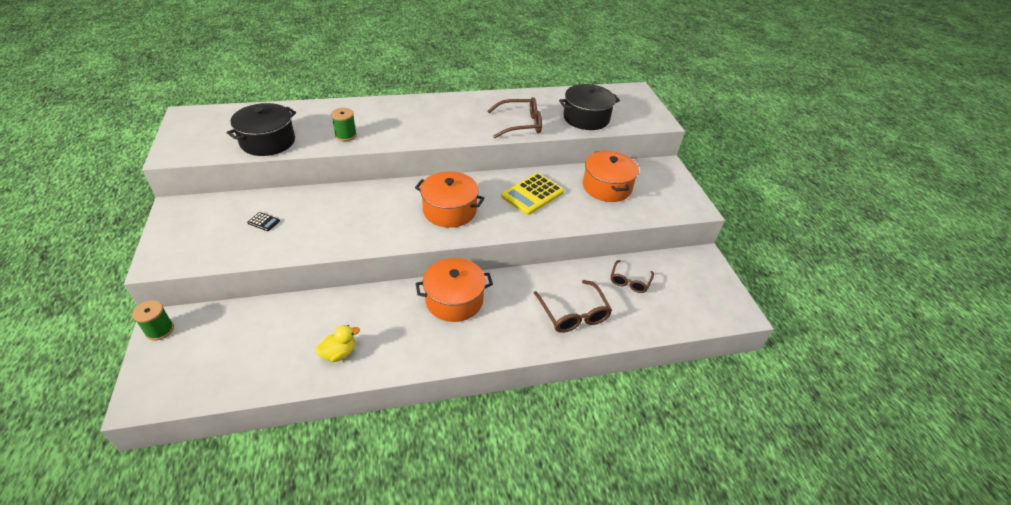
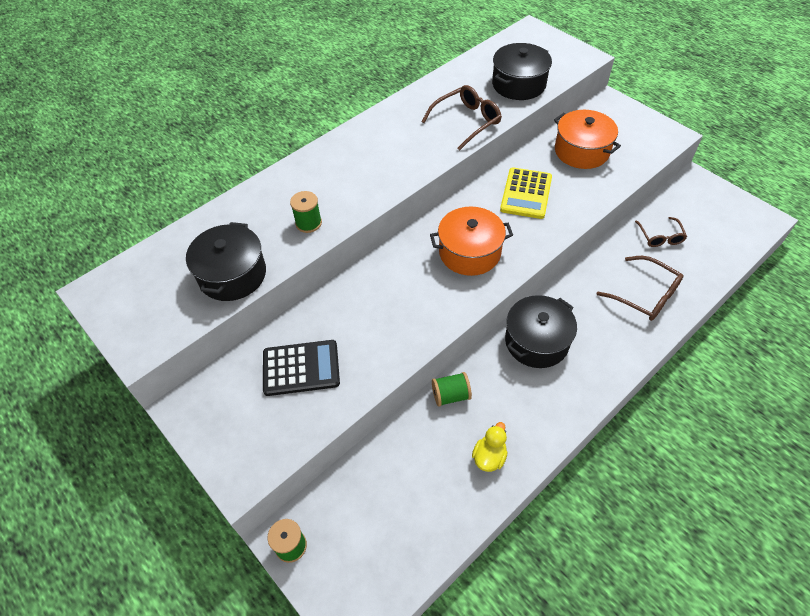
camera: 25 degrees left, 10 degrees up
(264, 222) = (301, 368): black calculator -> black calculator, size x2.31
(356, 300) = (450, 395): none -> green spool
(454, 300) = (536, 341): orange pot -> black pot

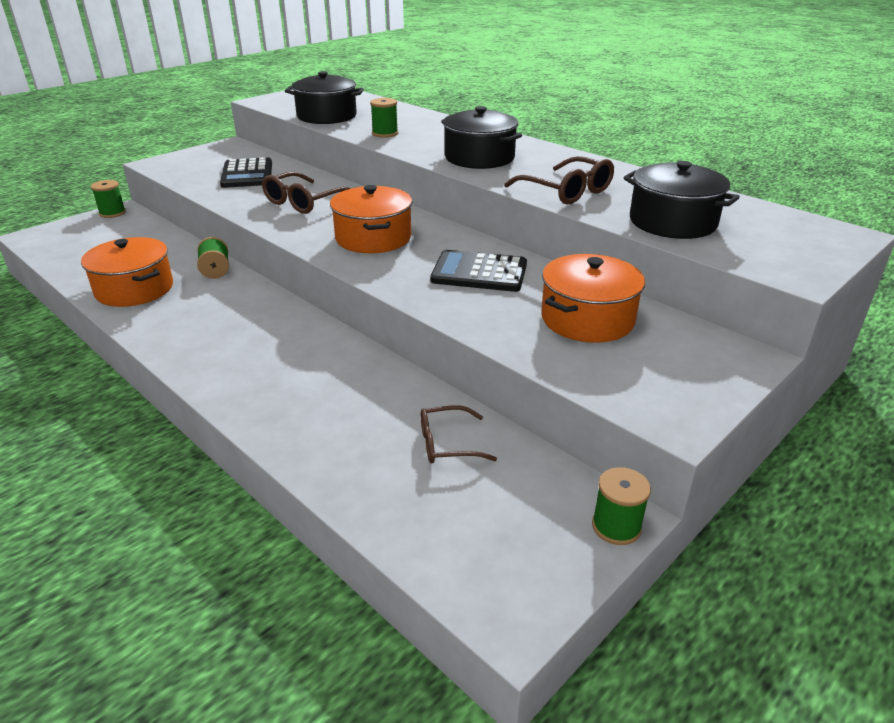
camera: 85 degrees right, 20 degrees down
(489, 457) = (134, 289): yellow duck -> orange pot
(526, 193) = (479, 273): yellow calculator -> black calculator
(536, 341) = (266, 320): black pot -> black pot (479, 158)
(644, 295) = (322, 412): brown glasses -> brown glasses (305, 202)
(703, 181) = (616, 526): none -> green spool

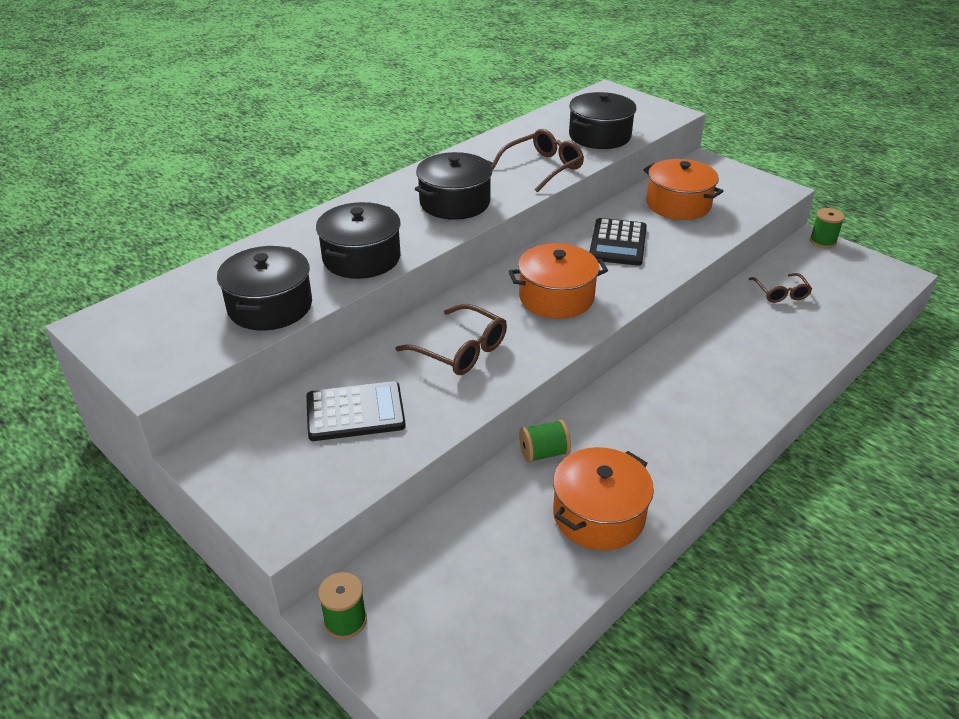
camera: 90 degrees left, 5 degrees up
(385, 133) = (361, 258): green spool -> black pot

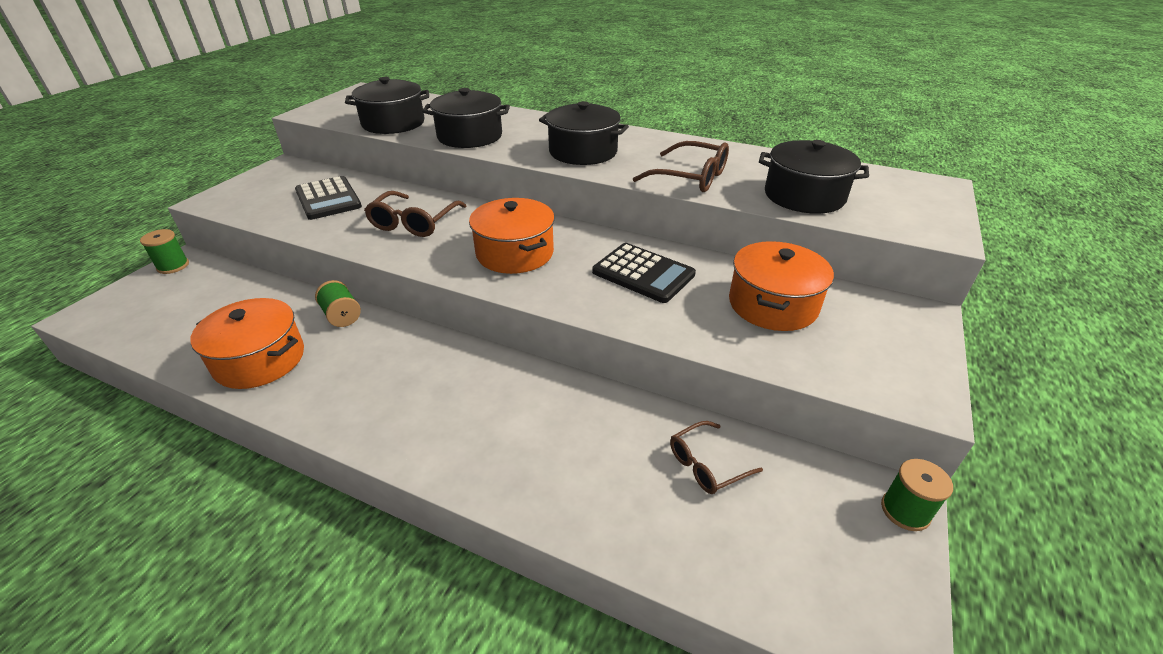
camera: 70 degrees right, 0 degrees up
(618, 243) = (643, 273): black calculator -> black calculator turned 135 degrees counterclockwise

